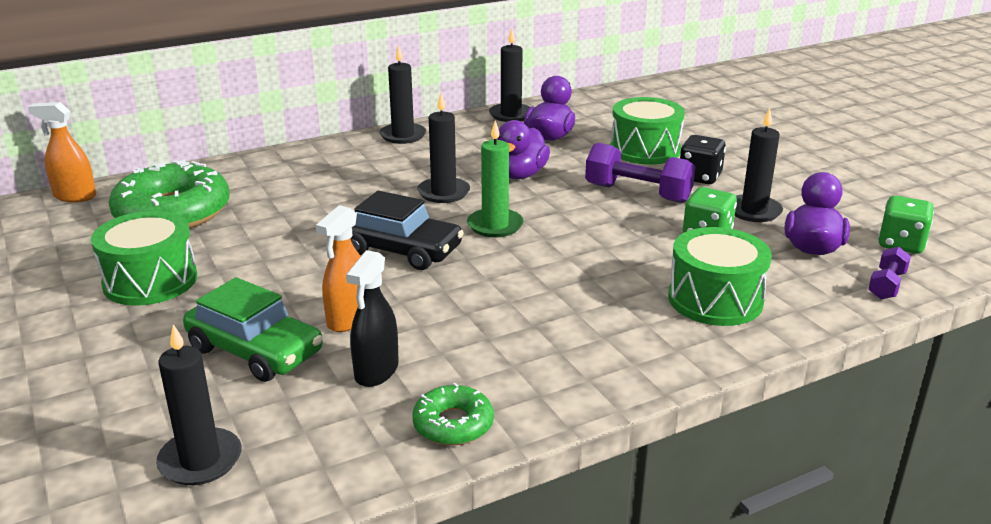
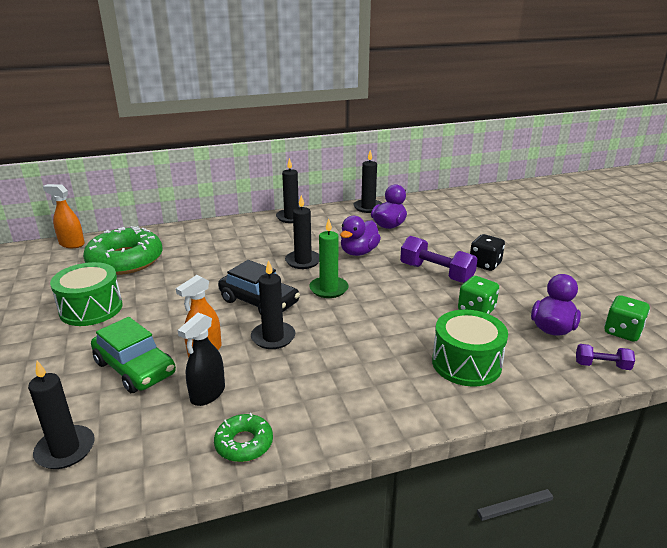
camera: 10 degrees right, 0 degrees up
(645, 150) = (452, 240): green drum -> none
(753, 211) = (516, 294): black candle -> black candle (273, 337)
(886, 285) = (602, 365): purple dumbbell -> purple dumbbell turned 60 degrees clockwise

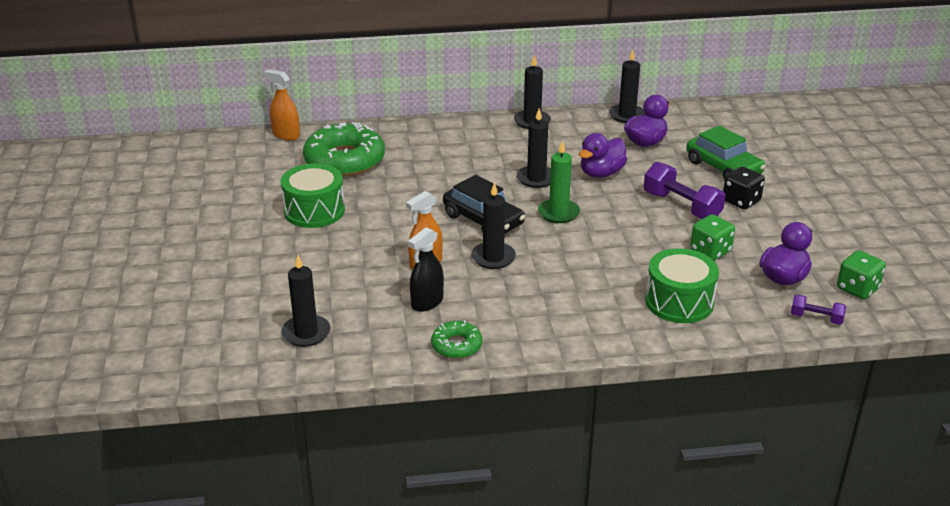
camera: 10 degrees right, 5 degrees up
(135, 368) = (360, 273): green car -> green car (723, 168)

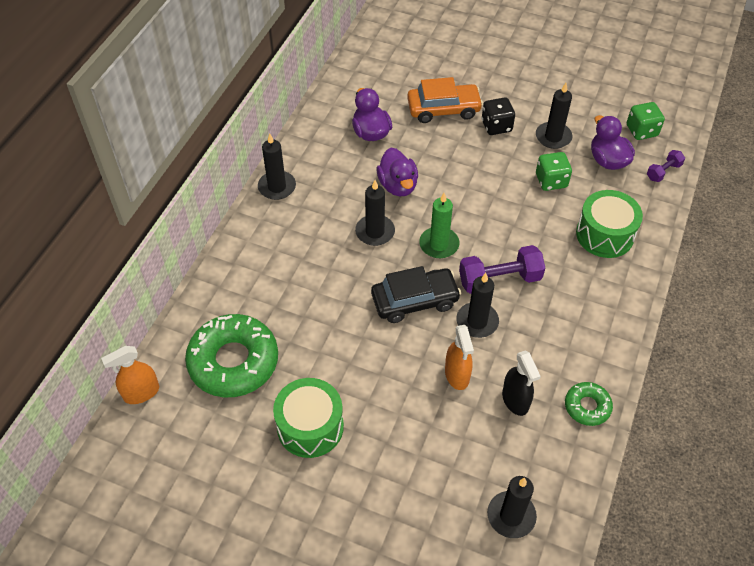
camera: 60 degrees left, 20 degrees up
(627, 115) = (319, 121): black candle -> black candle (553, 137)
(681, 206) = (480, 163): purple dumbbell -> purple dumbbell (499, 279)
(723, 168) = (443, 109): green car -> orange car

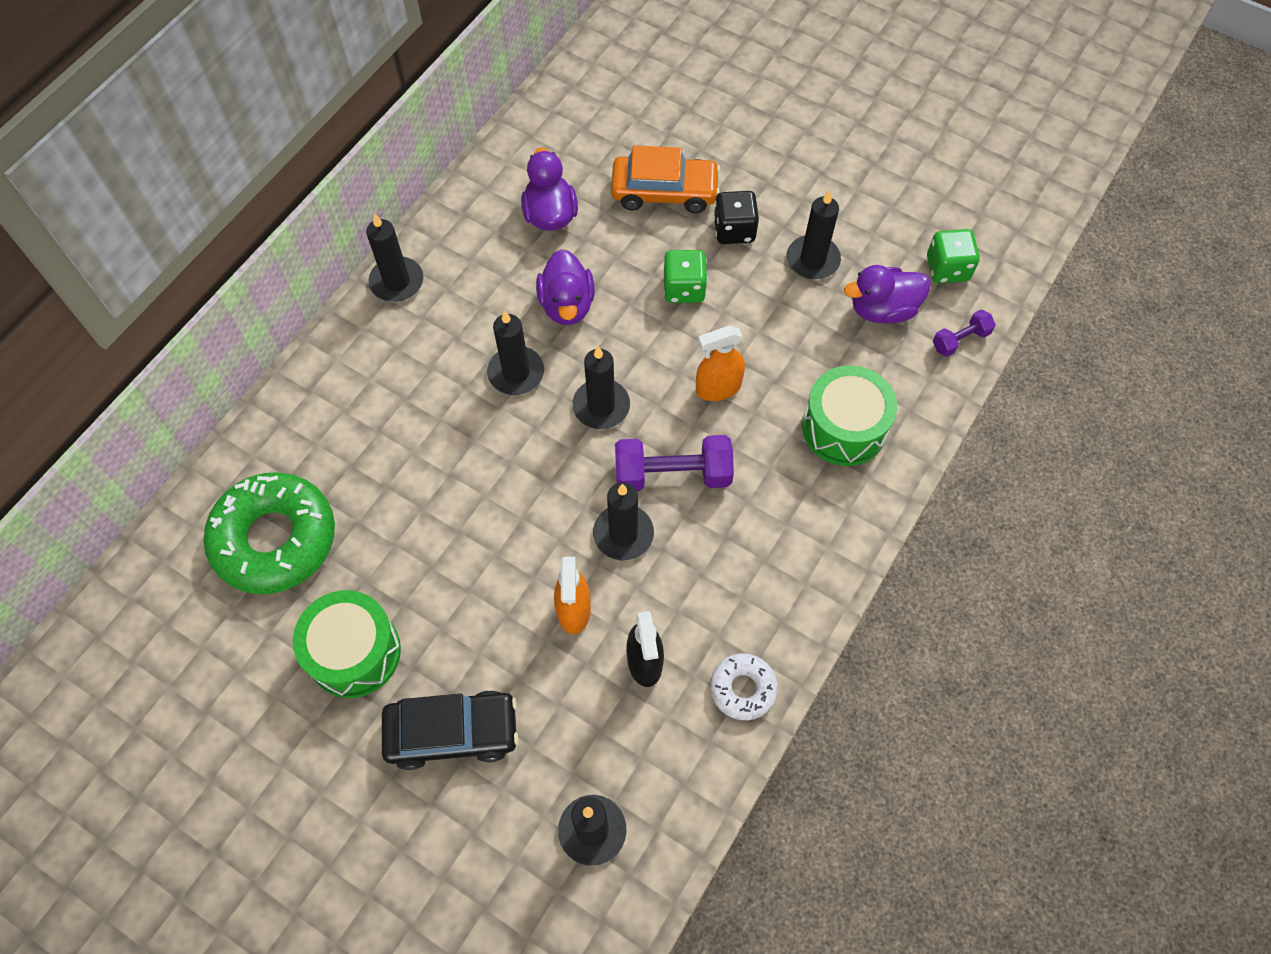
camera: 10 degrees right, 10 degrees up
(141, 393) = (142, 564): orange spray bottle -> orange spray bottle (718, 388)
(415, 301) = (544, 488): black car -> black car (452, 732)
(439, 244) = (601, 406): green candle -> black candle
(551, 181) = (790, 330): green dice -> green dice (684, 288)
(587, 406) = (743, 689): green donut -> white donut
(607, 160) = (882, 309): purple duck -> purple duck turned 90 degrees counterclockwise

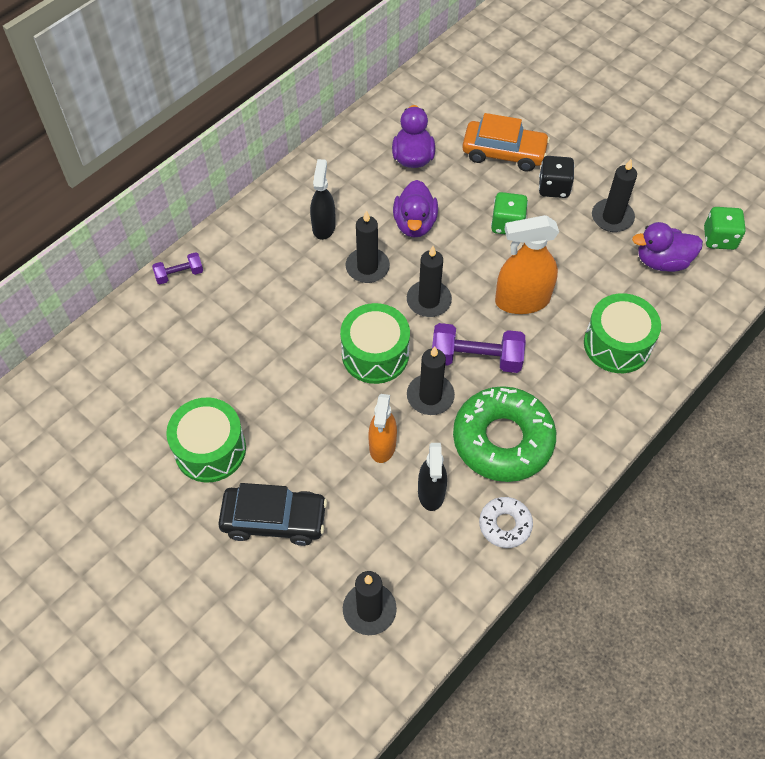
camera: 10 degrees right, 5 degrees down
(275, 539) = (165, 359): green donut -> green donut (502, 440)
(397, 282) = (288, 189): black candle -> none
(451, 326) = (324, 226): none -> black spray bottle
(545, 489) = (375, 354): none -> green drum
(718, 388) = (522, 300): orange spray bottle -> orange spray bottle, size x1.50
(960, 340) = (721, 293): purple dumbbell -> purple dumbbell (179, 274)

